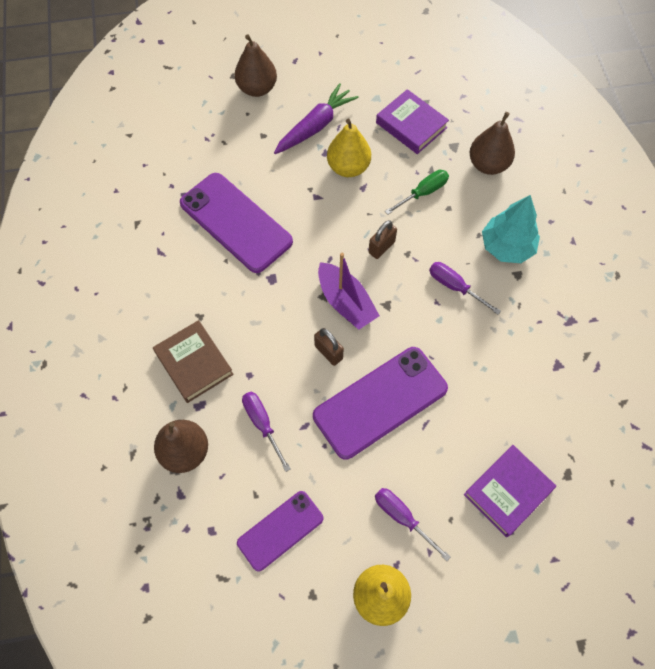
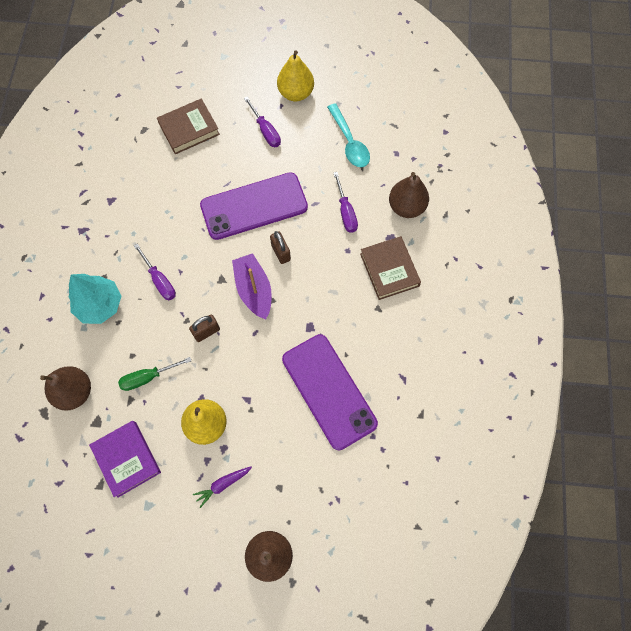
camera: 165 degrees left, 5 degrees up
(280, 530) = (349, 142): purple phone -> turquoise spoon
(315, 126) = (223, 484): purple carrot -> purple carrot, size x0.55
(508, 492) = (189, 129): purple book -> brown book

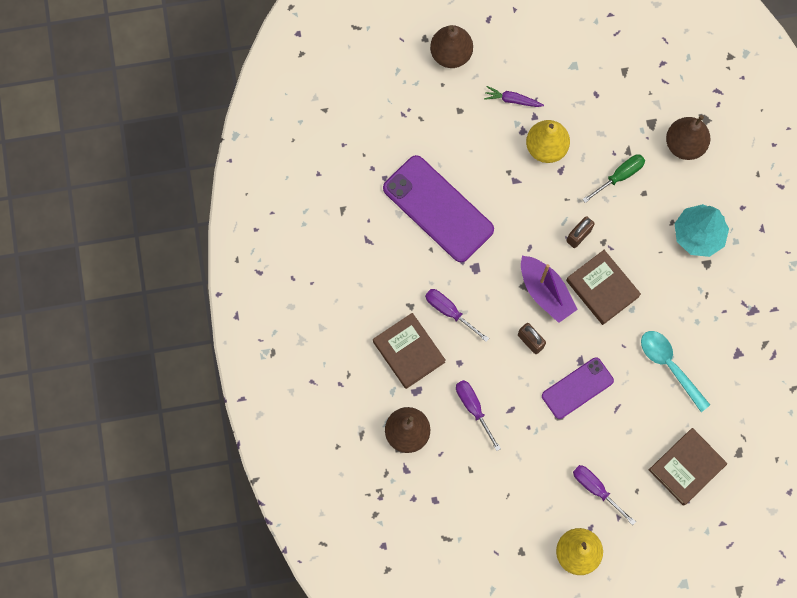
camera: 165 degrees right, 5 degrees up
(127, 459) = (609, 99): purple book -> none
(160, 280) = (647, 276): purple screwdriver -> purple screwdriver (449, 311)
(203, 280) = (602, 288): none -> brown book
(223, 484) = (512, 100): purple carrot -> purple carrot turned 120 degrees counterclockwise
(254, 206) = (577, 388): purple phone -> purple phone, size x0.60
(349, 142) = (493, 500): turquoise spoon -> turquoise spoon (669, 366)

